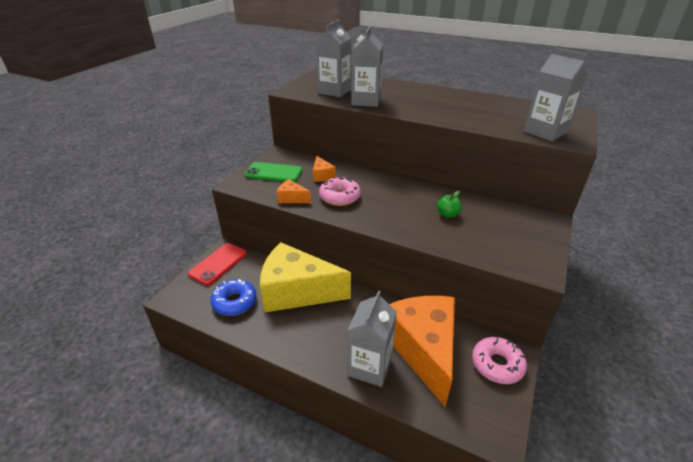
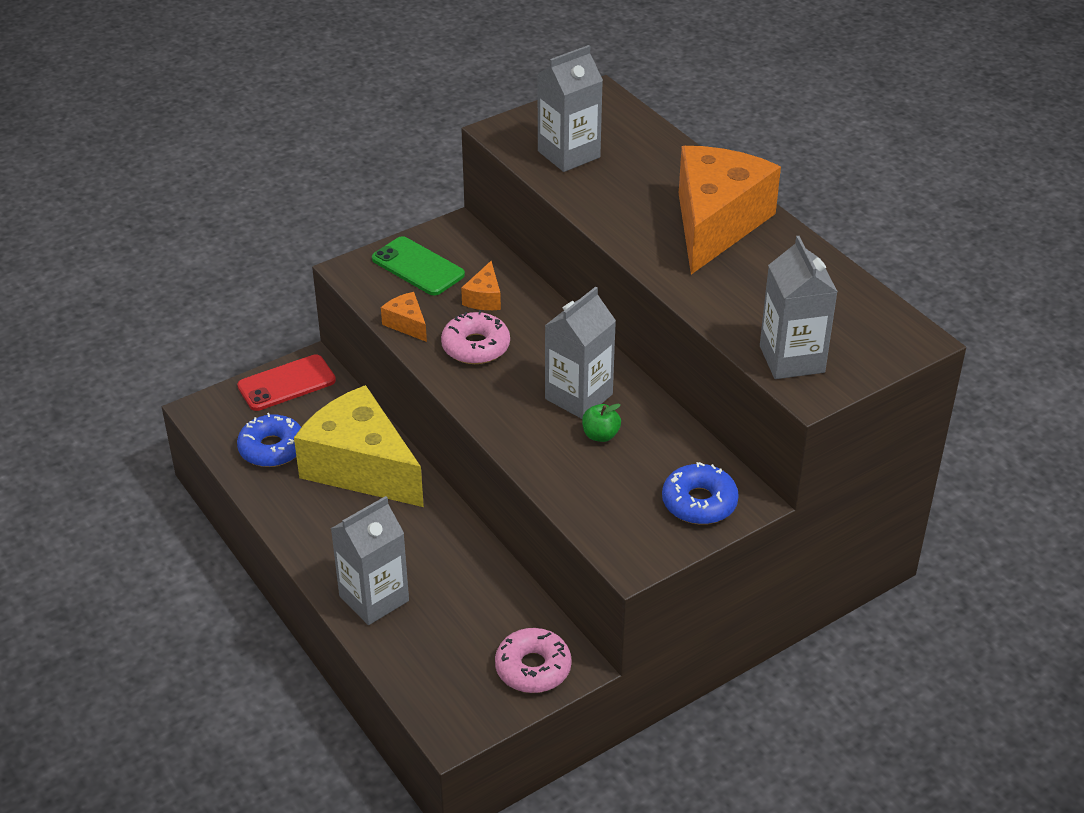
camera: 30 degrees right, 5 degrees up
(366, 101) = (594, 195): grey carton -> grey carton (578, 396)
(423, 349) = (458, 609): orange cheese -> orange cheese (716, 224)
(531, 227) = (699, 502): none -> blue donut

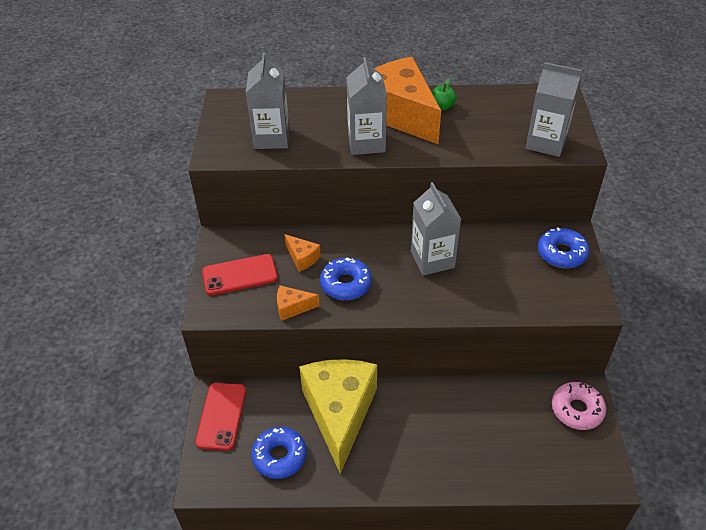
camera: 55 degrees left, 5 degrees up
(360, 467) = (339, 413): yellow cheese -> yellow cheese turned 105 degrees clockwise
(374, 598) = (467, 465): grey carton -> grey carton (366, 143)
(418, 267) = (240, 275): green phone -> red phone
(475, 347) = (346, 284): pink donut -> blue donut
(600, 435) = (474, 267): green apple -> green apple (442, 106)

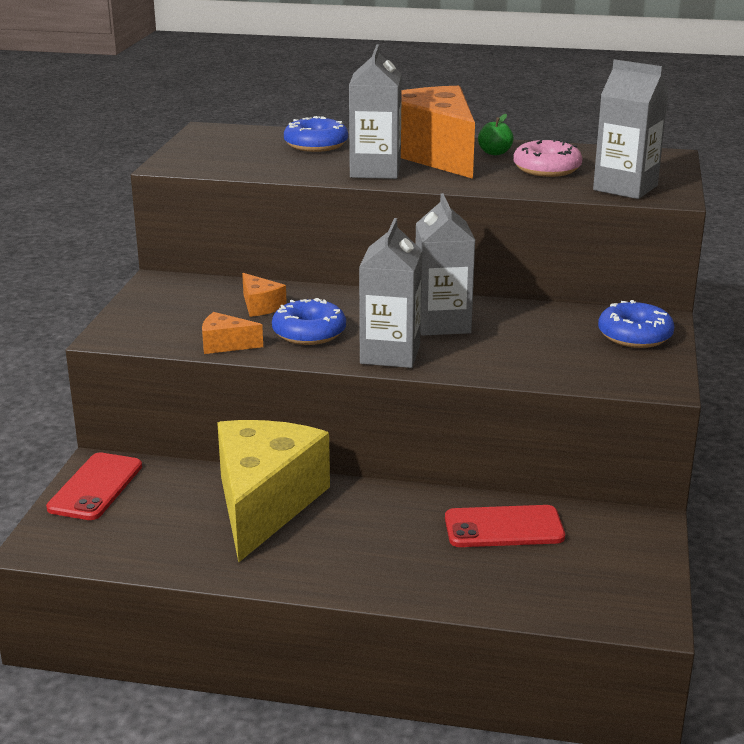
camera: 10 degrees right, 20 degrees down
(240, 275) = (168, 312): red phone -> red phone (504, 528)
(271, 138) = (252, 159): grey carton -> grey carton (390, 354)
(279, 456) = (159, 535): blue donut -> blue donut (316, 145)
(577, 410) = (627, 543): pink donut -> pink donut (547, 169)

